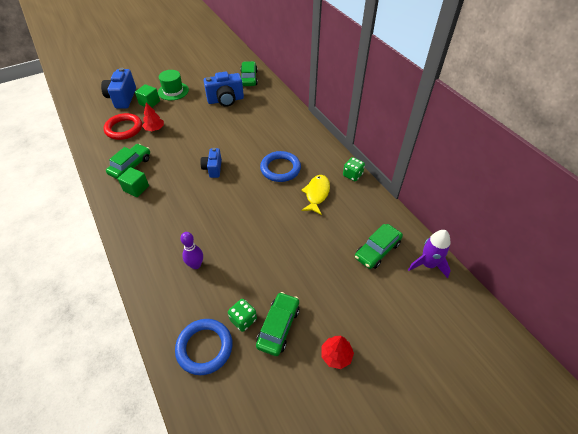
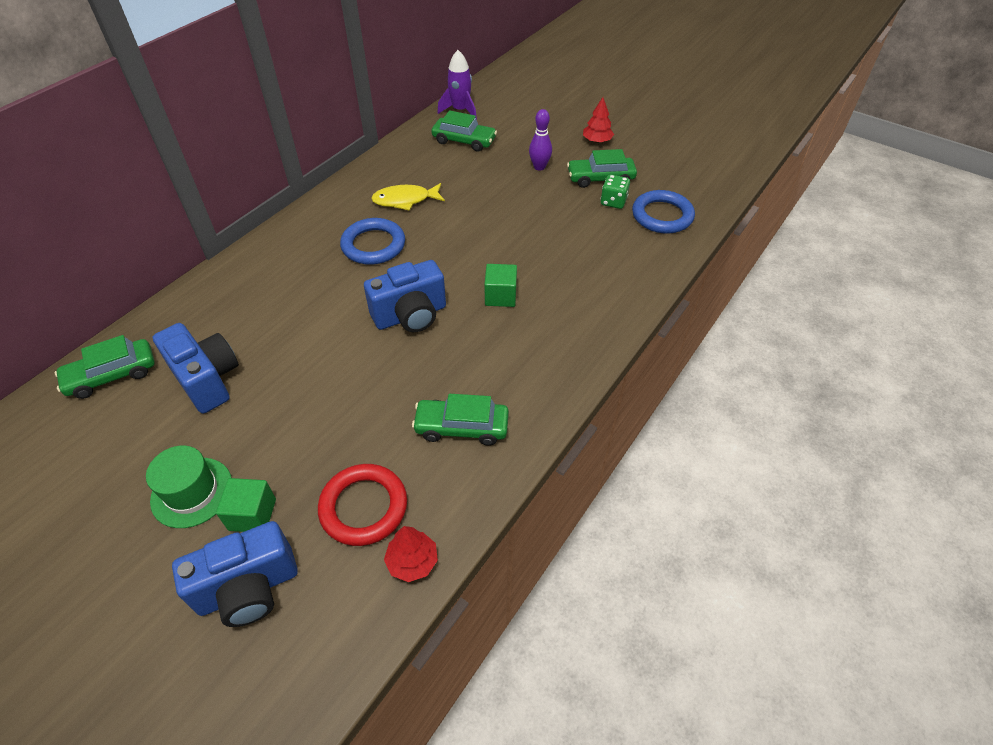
camera: 115 degrees left, 0 degrees up
(136, 188) = (505, 388): green cube -> green cube (500, 296)
(154, 129) = (342, 450): red tree -> red tree (412, 561)
(196, 265) = (582, 261): purple bowling pin -> purple bowling pin (539, 167)
(213, 169) = (410, 315): blue camera -> blue camera, size x1.62
(352, 175) = (353, 180): green dice -> none

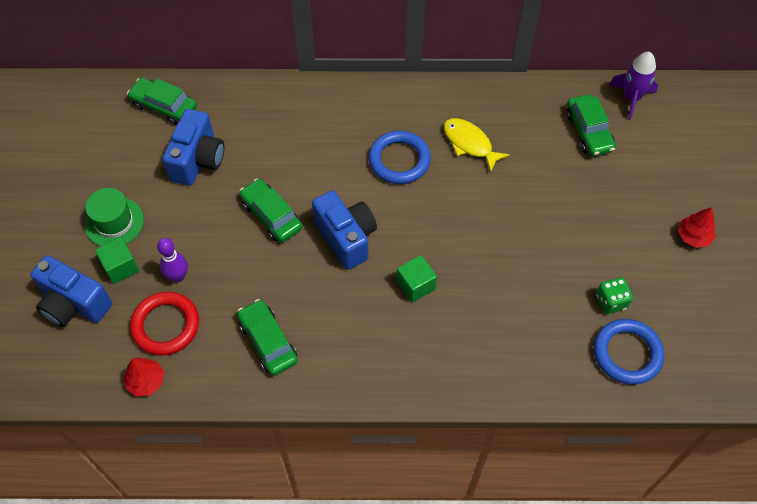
camera: 55 degrees right, 10 degrees up
(410, 315) = (346, 238): blue camera -> blue camera turned 150 degrees counterclockwise
(539, 167) = (606, 213): purple bowling pin -> purple bowling pin (178, 276)
(600, 178) = (636, 272): green car -> green car (271, 215)

